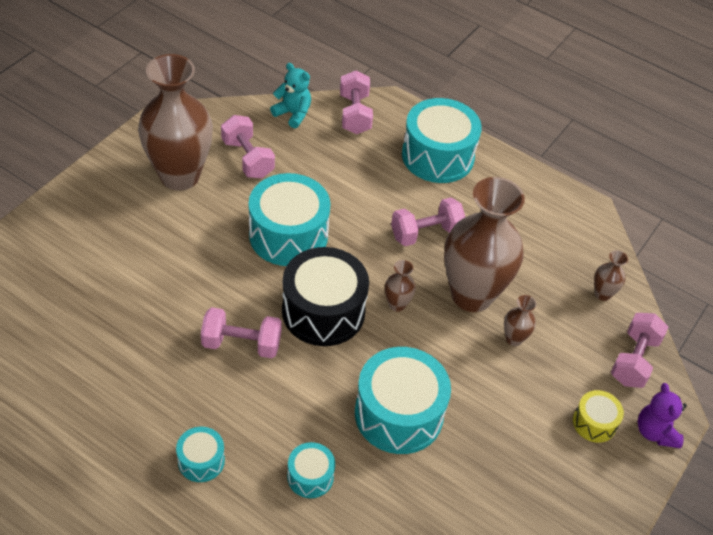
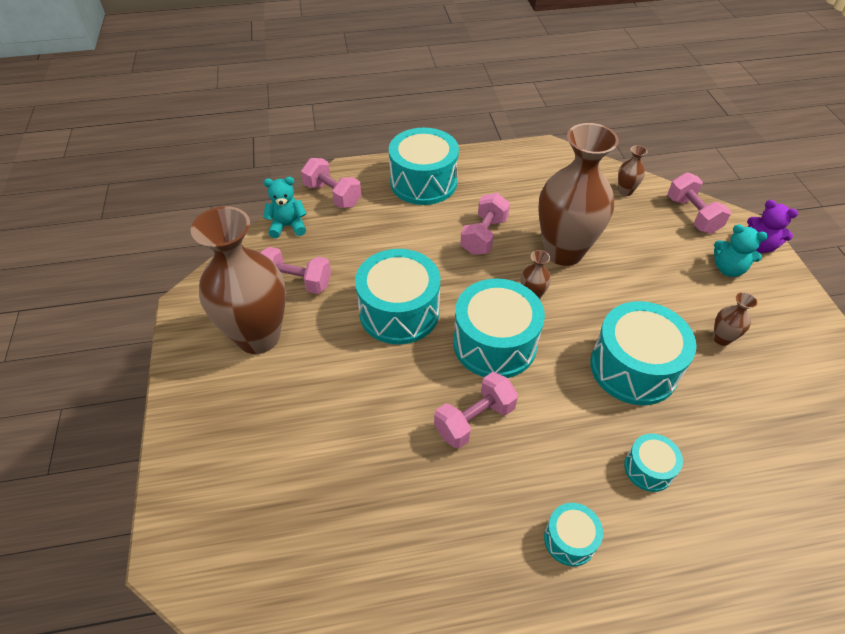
camera: 40 degrees left, 0 degrees up
(323, 311) = (494, 343): black drum -> turquoise drum
(514, 339) = (622, 258): brown vase -> brown vase (721, 338)
(594, 423) = (728, 269): yellow drum -> turquoise teddy bear

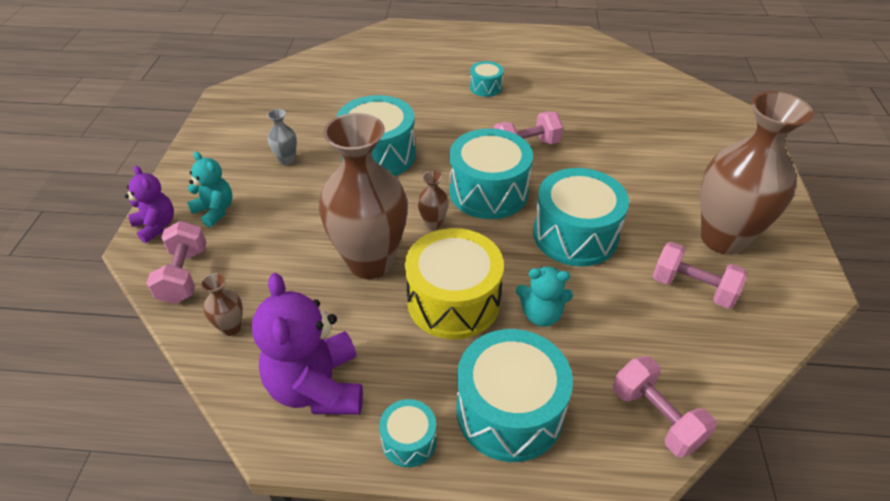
camera: 165 degrees left, 5 degrees down
(288, 226) = (718, 372): turquoise teddy bear -> turquoise teddy bear (541, 314)
(484, 236) = (453, 301): pink dumbbell -> yellow drum
(544, 173) = (317, 387): none -> purple teddy bear
(648, 468) = (413, 105): turquoise drum -> turquoise drum (409, 441)
(721, 338) = (286, 160): brown vase -> grey vase

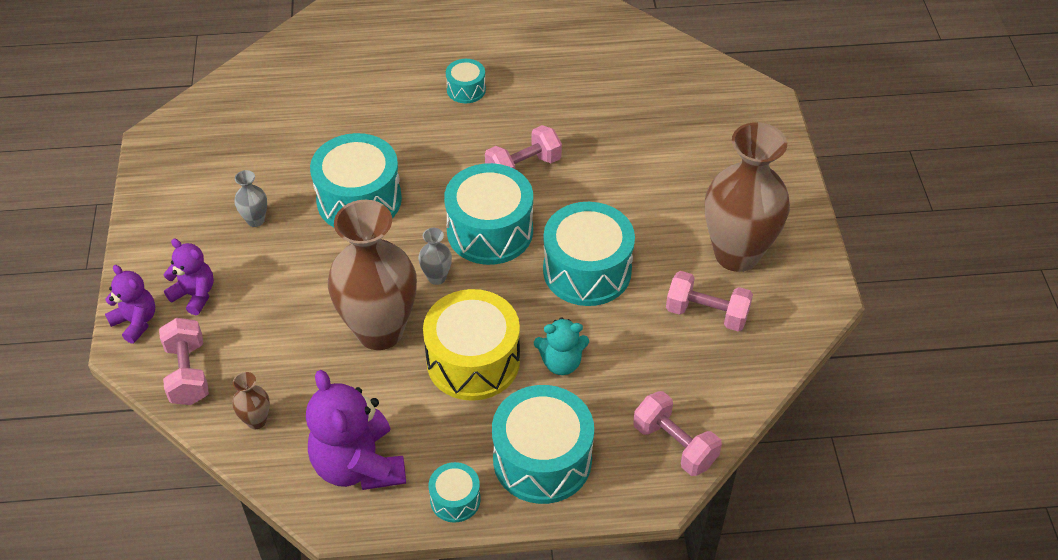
camera: 10 degrees left, 5 degrees up
(215, 211) = (195, 295): turquoise teddy bear -> purple teddy bear
(433, 223) = (436, 277): brown vase -> grey vase

